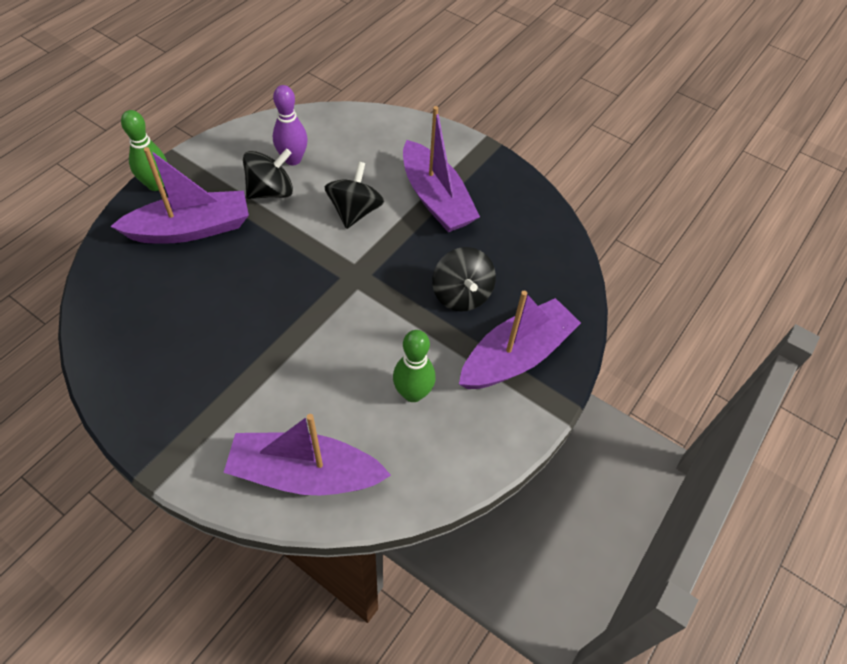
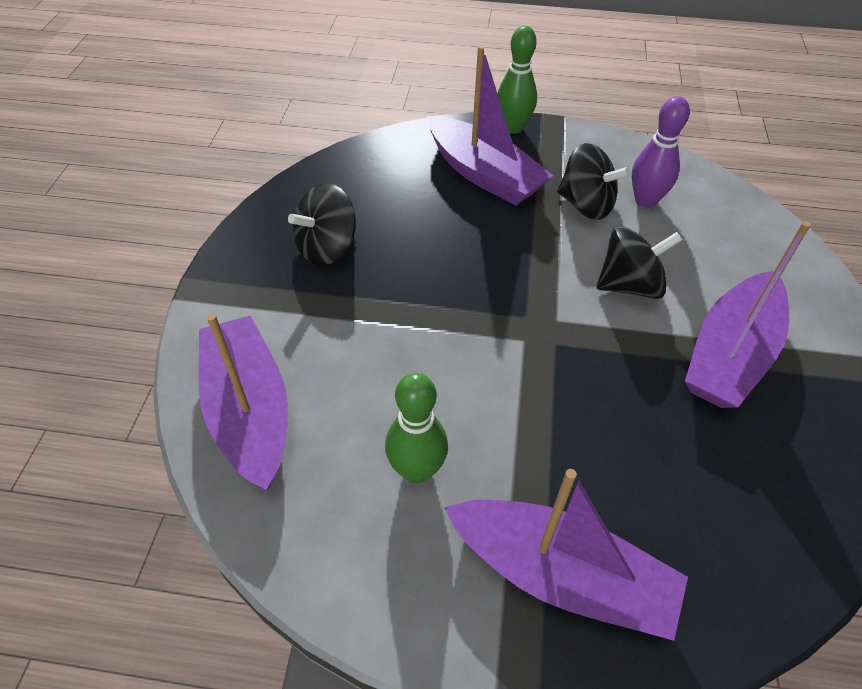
camera: 65 degrees right, 5 degrees down
(461, 294) = (606, 455): black spinning top -> black spinning top (327, 248)

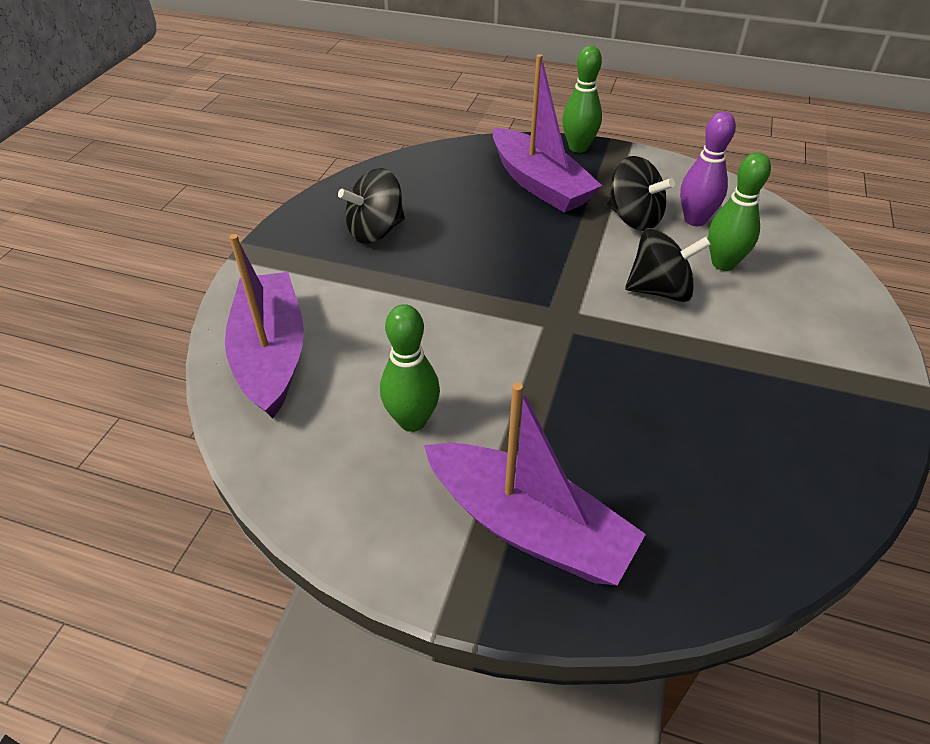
camera: 10 degrees right, 5 degrees down
(683, 247) = (723, 263): none -> green bowling pin
(730, 354) = (748, 360): purple boat -> none

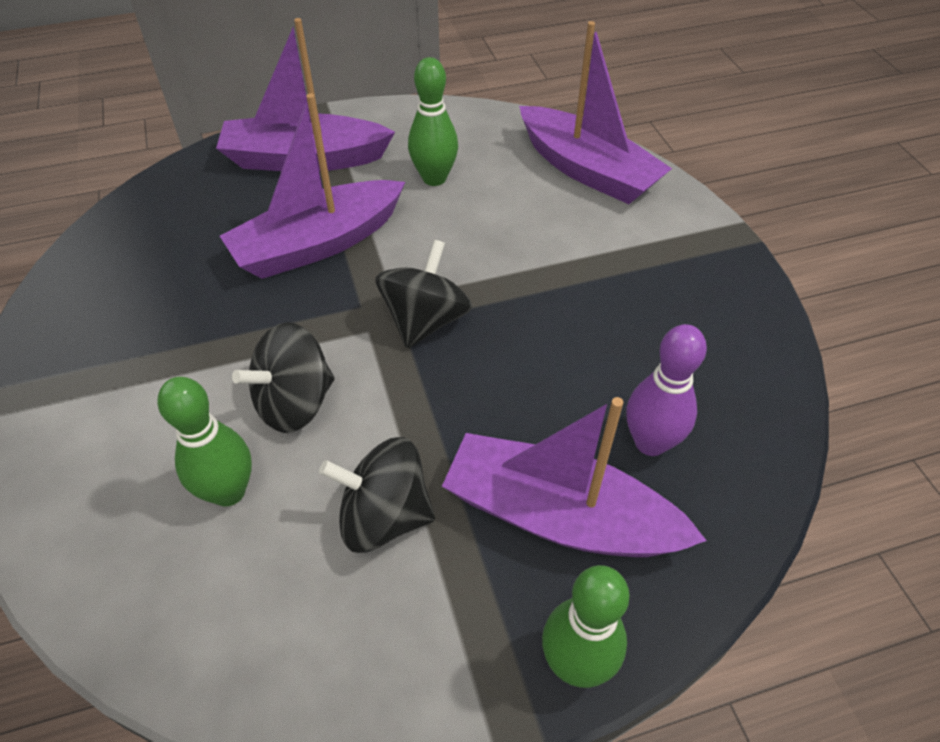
camera: 145 degrees right, 5 degrees up
(376, 231) = (661, 319): black spinning top -> black spinning top (425, 320)
(576, 404) = (318, 244): none -> purple boat
(695, 220) = (294, 566): purple bowling pin -> purple bowling pin (650, 442)

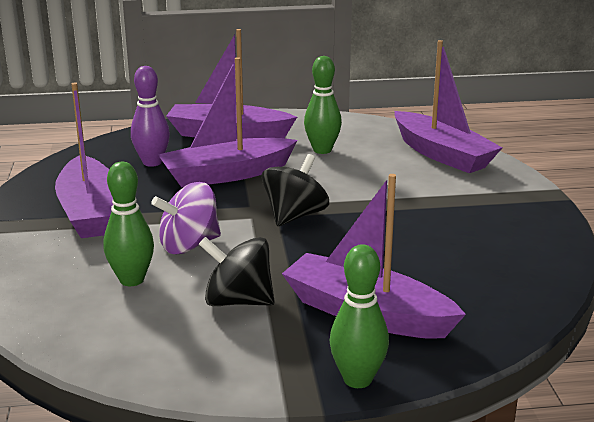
camera: 10 degrees right, 25 degrees down
(143, 347) = (89, 211): none -> purple boat
(295, 403) = (189, 245): black spinning top -> purple spinning top
(650, 442) = (447, 286): purple bowling pin -> purple bowling pin (152, 162)

